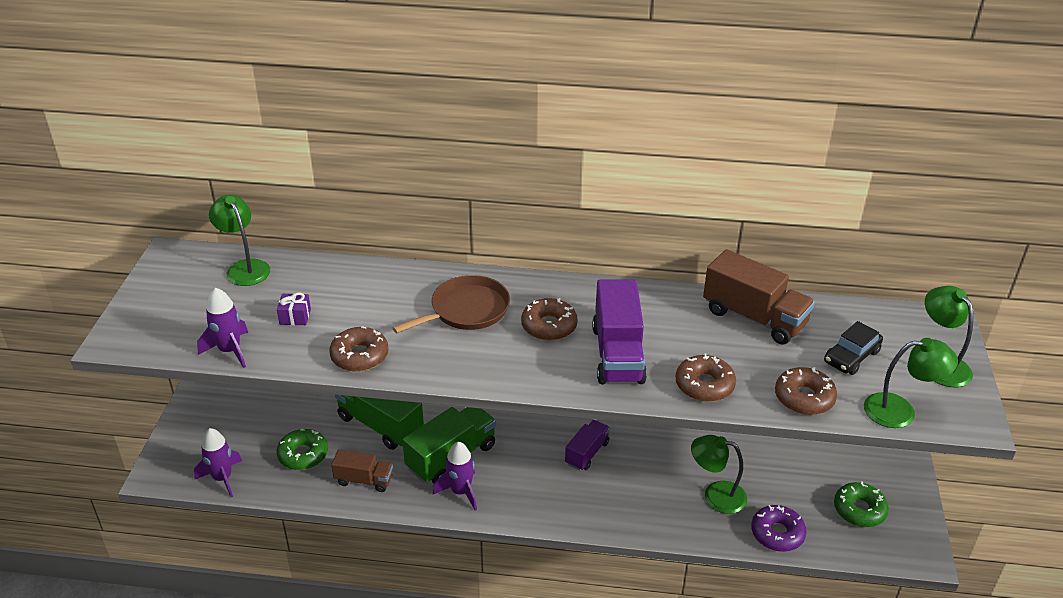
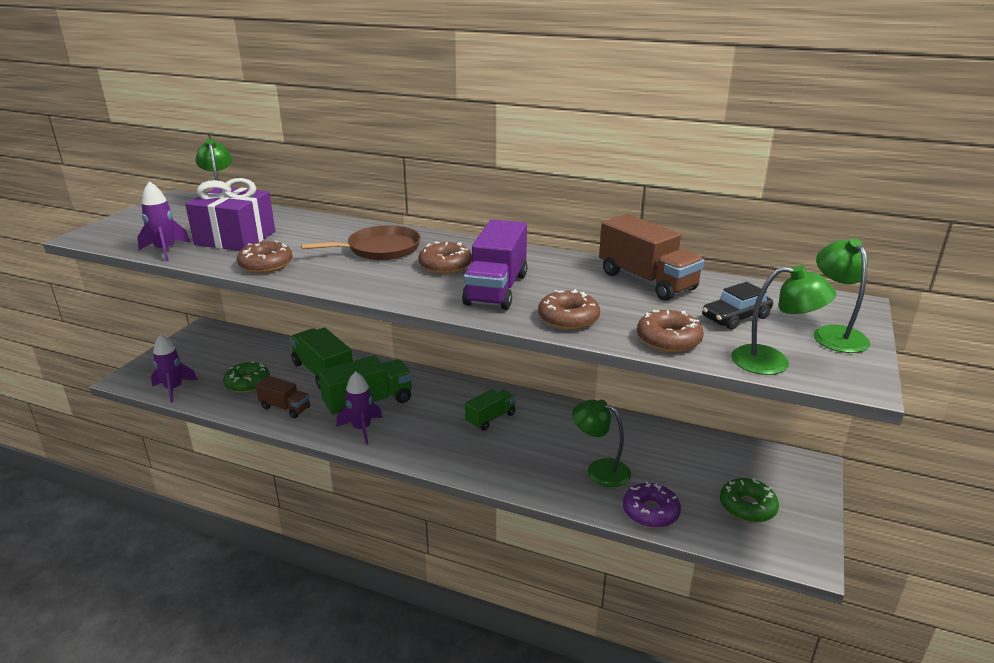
camera: 15 degrees right, 10 degrees down
(295, 317) = (235, 238): purple gift -> purple gift, size x2.46
(587, 453) = (490, 418): purple truck -> green truck

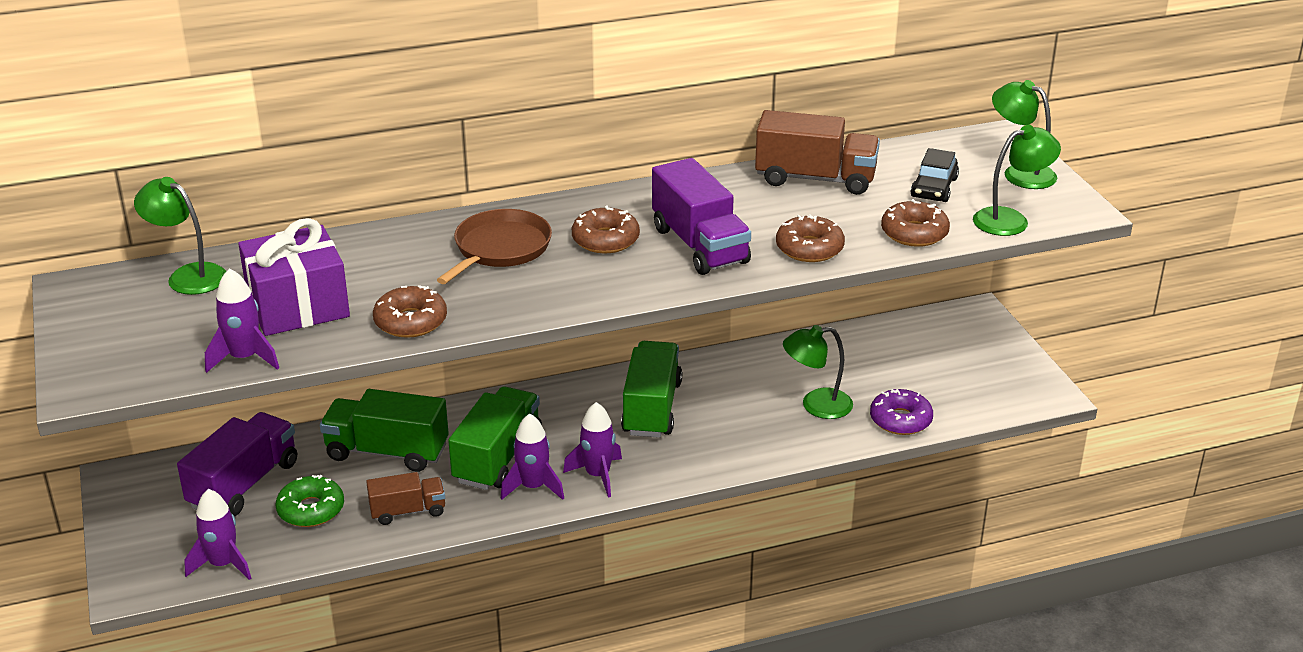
camera: 40 degrees left, 5 degrees up
(242, 356) = (244, 484): none -> purple truck
(404, 441) = (597, 475): none -> purple rocket
(490, 418) = (652, 408): green truck -> green truck, size x1.68
(747, 507) = (967, 375): green donut -> none

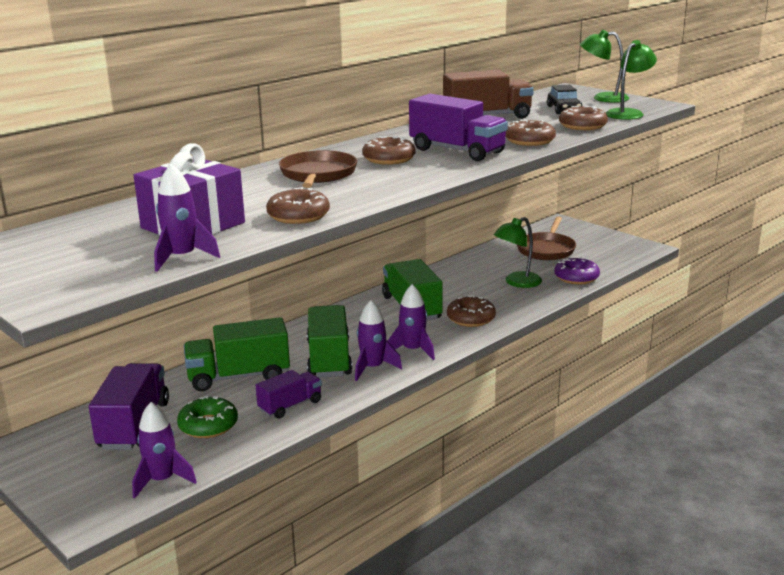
camera: 25 degrees left, 10 degrees down
(188, 276) = (73, 228): green lamp -> none
(408, 511) = (290, 406): brown truck -> purple truck
(706, 447) = (471, 318): none -> brown donut
(909, 357) = (546, 249): none -> brown pan

